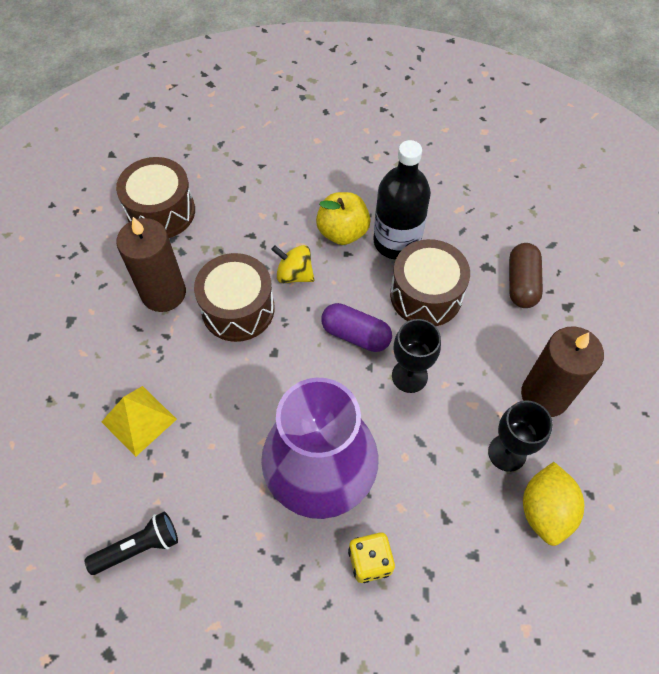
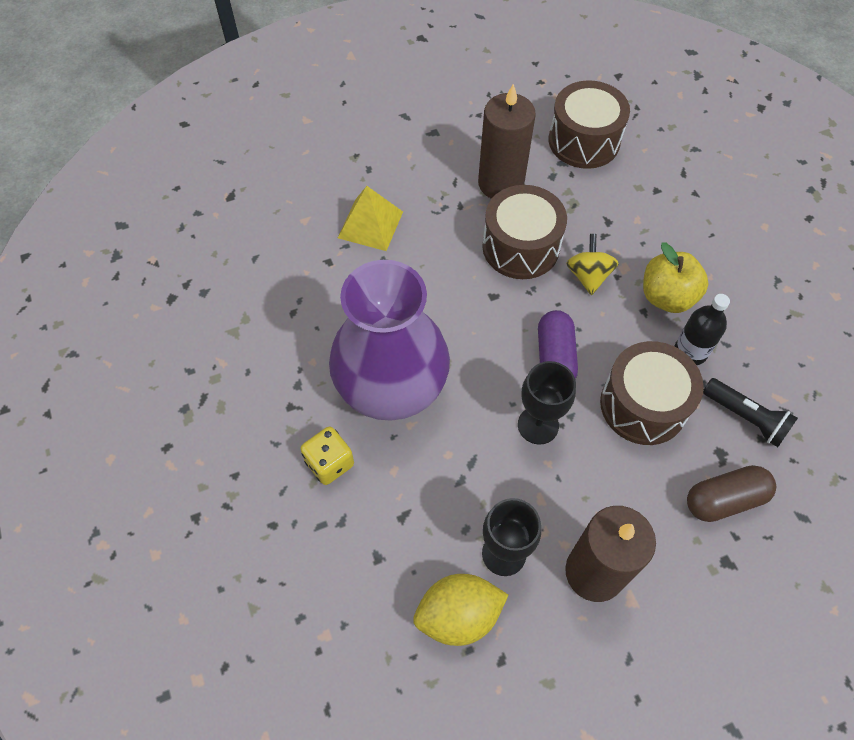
camera: 65 degrees right, 0 degrees up
(138, 547) = (262, 277): black flashlight -> black flashlight (745, 418)
(396, 242) = (690, 351): black bottle -> black bottle, size x0.60

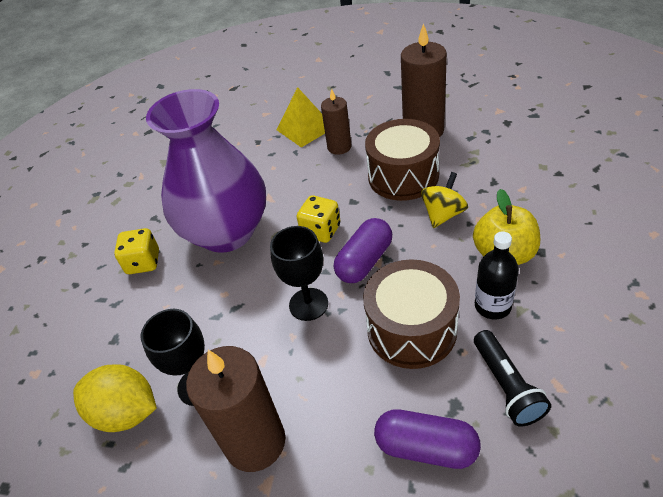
camera: 40 degrees right, 15 degrees down
(428, 235) = (339, 147): none -> brown candle
(488, 343) = (321, 231): none -> yellow dice
(584, 141) = (518, 121): brown drum -> none
(724, 499) = (426, 447): brown capsule -> purple capsule

